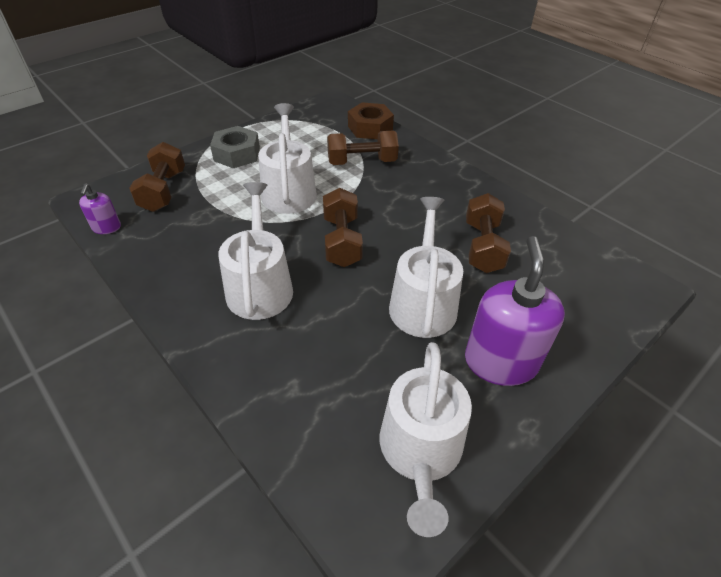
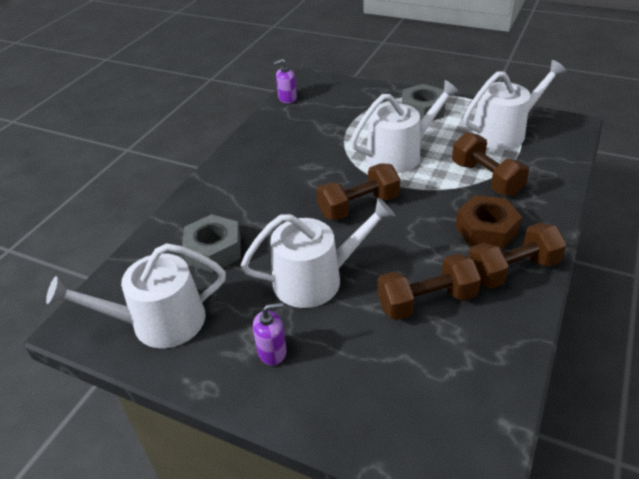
camera: 70 degrees right, 5 degrees down
(163, 191) = (344, 101): brown dumbbell -> brown dumbbell (512, 270)
(260, 286) = (276, 184): white watering can -> white watering can (504, 132)
(332, 370) = (214, 250): none -> grey nut
(370, 128) = (552, 164): brown nut -> brown nut (486, 230)
(500, 362) = (272, 352): purple soap dispenser -> purple soap dispenser, size x0.48

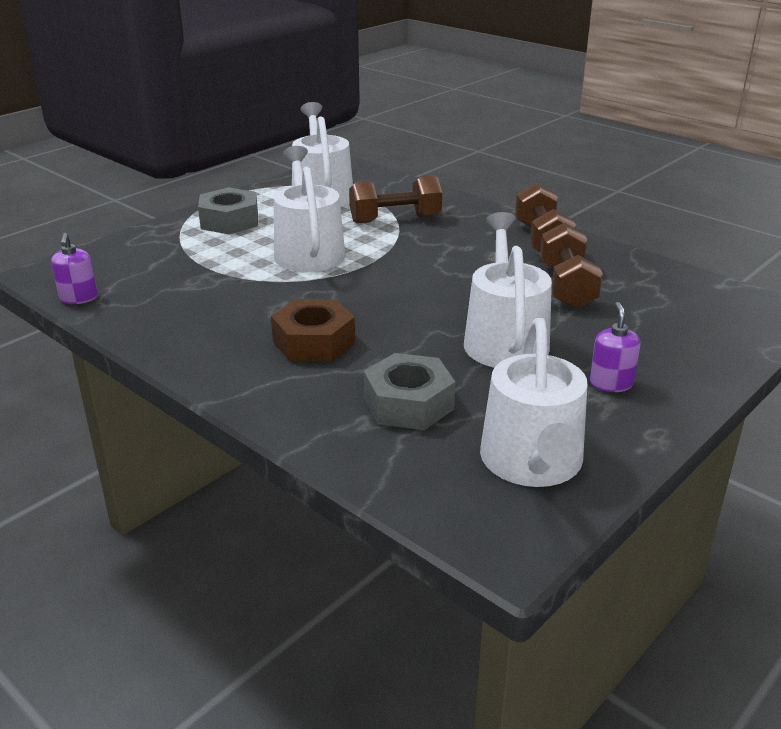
camera: 75 degrees left, 10 degrees down
(358, 206) = (389, 292): brown dumbbell -> none
(486, 230) = (478, 238): brown nut -> brown nut (314, 342)

